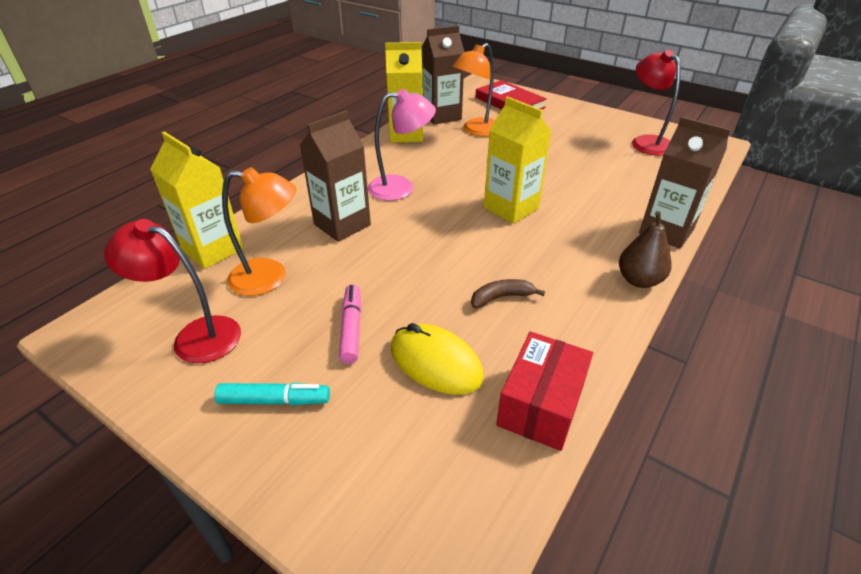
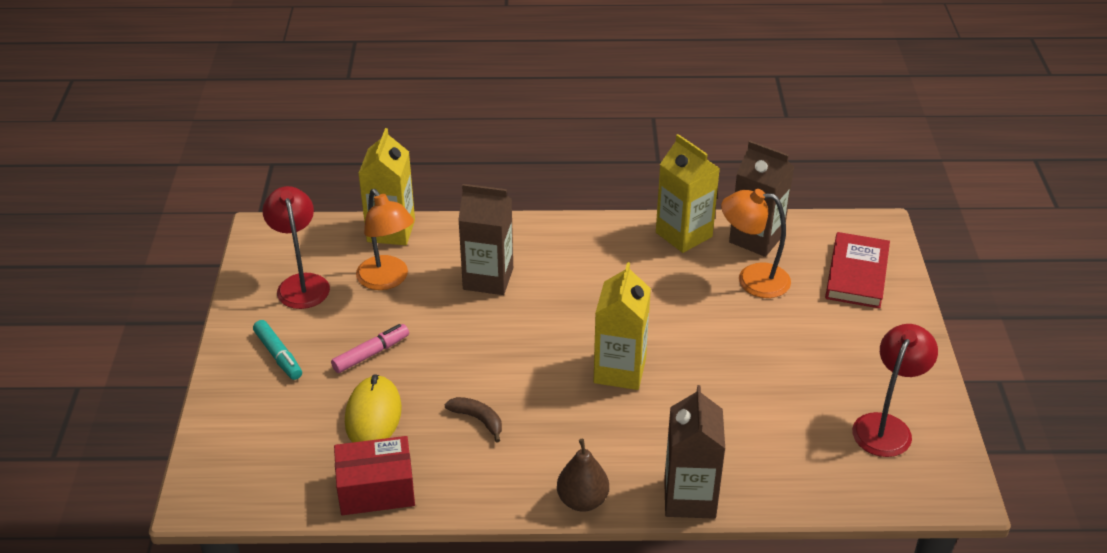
camera: 55 degrees right, 0 degrees up
(401, 187) = (580, 282): pink lamp -> none

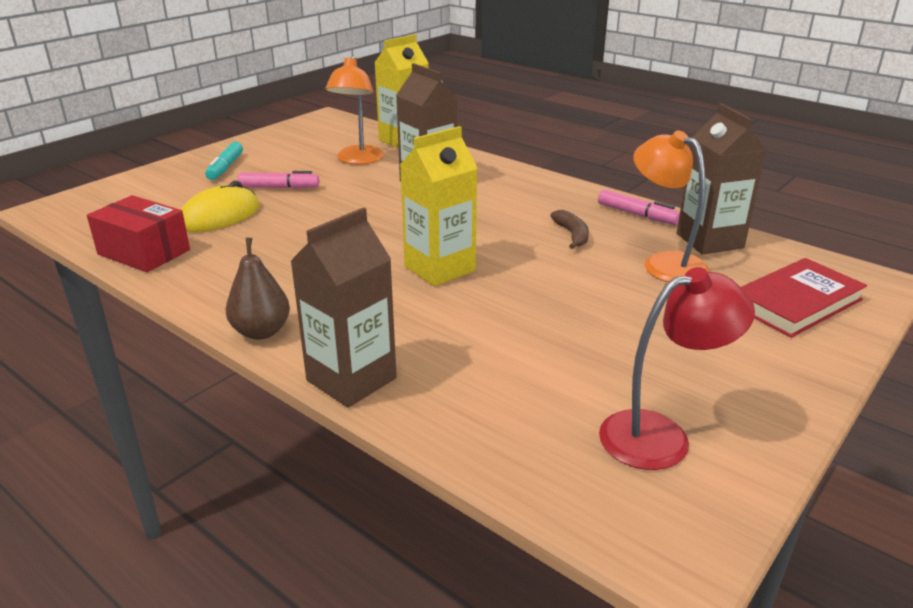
camera: 40 degrees right, 10 degrees down
(301, 283) = (303, 144): red lamp -> none
(478, 420) = (280, 248): brown banana -> brown banana (572, 235)
(684, 235) = (637, 215): yellow carton -> pink marker

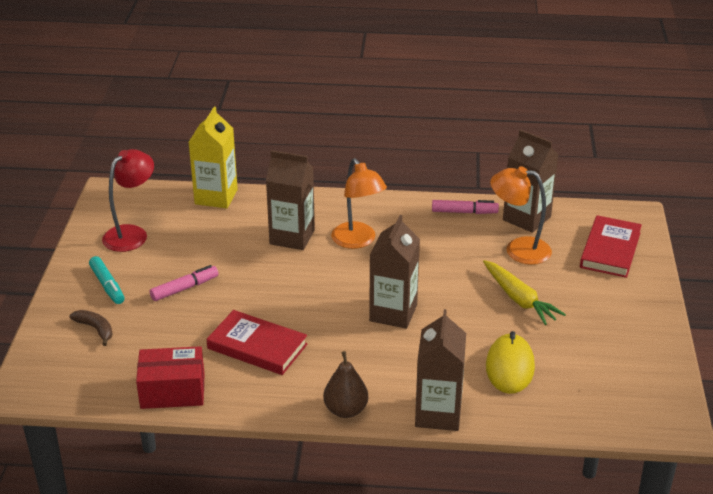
camera: 35 degrees left, 5 degrees up
(220, 216) = (179, 335): yellow mouse -> yellow mouse (510, 367)
(268, 247) = (257, 346): none -> red book
(358, 160) = (207, 234): orange lamp -> orange lamp (358, 241)
(439, 269) = (393, 313): yellow carton -> brown carton
(572, 235) = (443, 248): brown banana -> brown banana (95, 329)
(606, 307) = (519, 299): none -> yellow carrot
(661, 435) = (618, 369): red lamp -> red lamp (132, 234)

